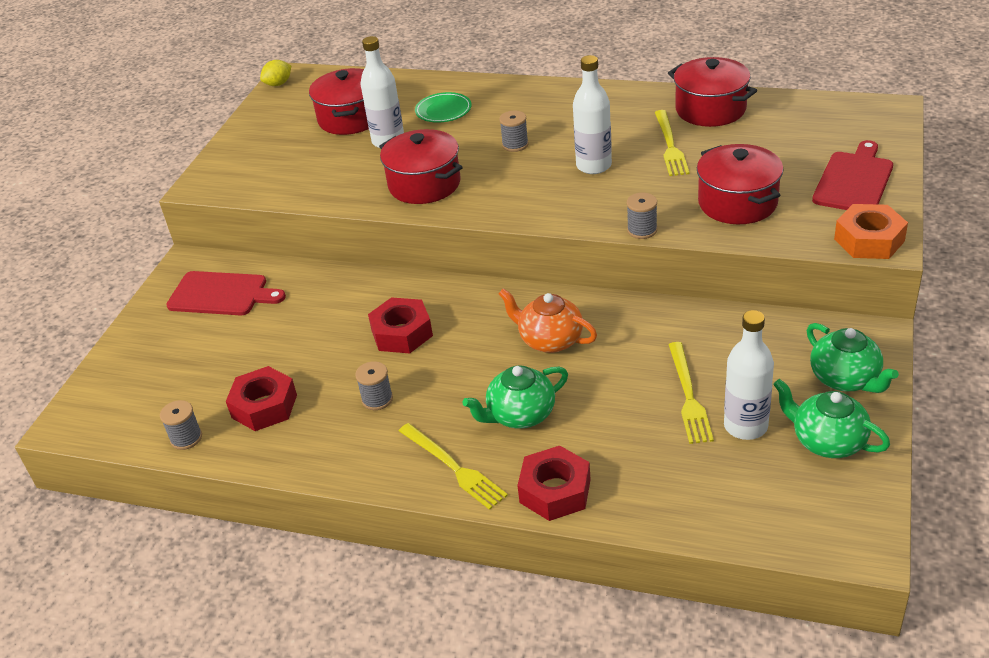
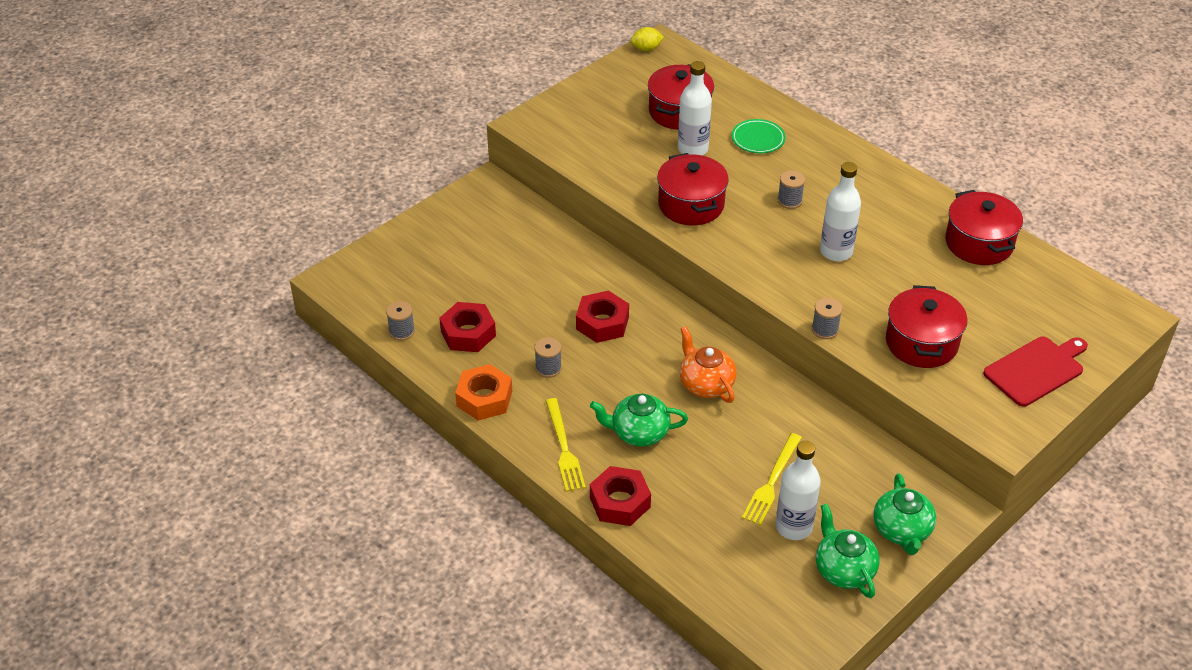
camera: 25 degrees right, 5 degrees up
(221, 294) = (495, 224): red cutting board -> none
(670, 145) = (914, 262): yellow fork -> none
(869, 240) = (996, 428): orange nut -> orange nut (484, 398)

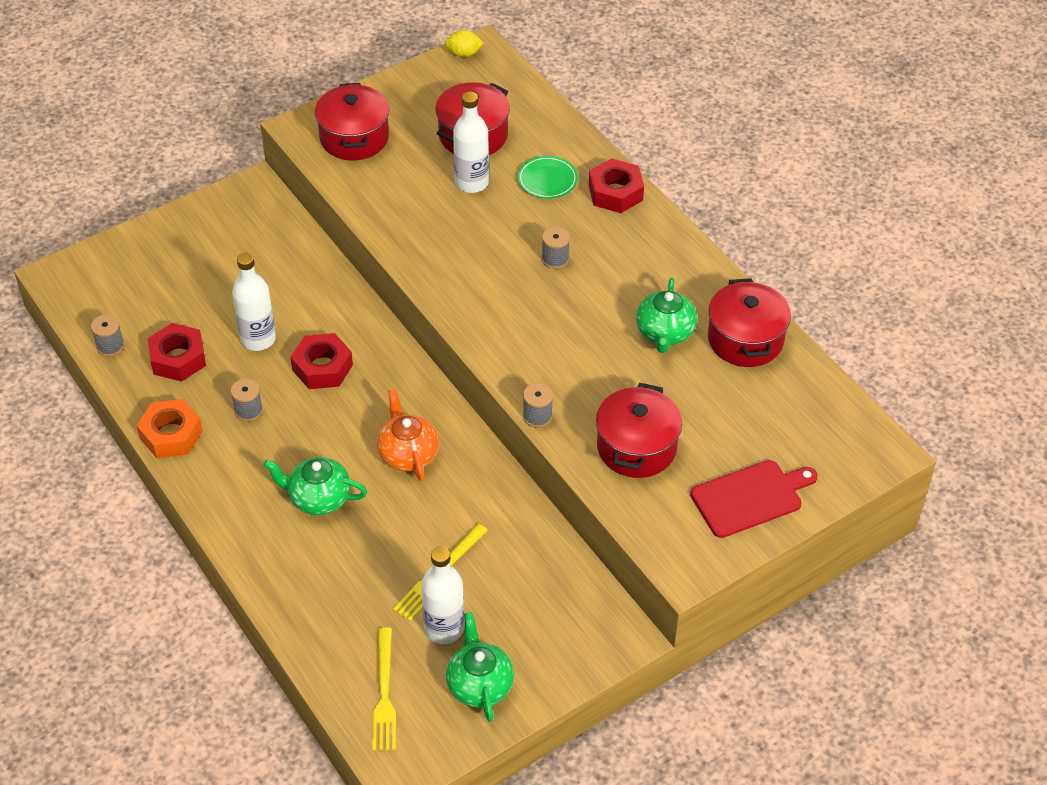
camera: 10 degrees right, 5 degrees up
(564, 448) = (235, 503): yellow fork -> yellow fork (384, 694)
(620, 502) = (272, 572): red nut -> red nut (615, 192)
(691, 205) = (446, 249): red pot -> red pot (354, 138)
(836, 252) = (583, 327): white bottle -> white bottle (258, 339)
(902, 531) = (557, 651): green teapot -> green teapot (665, 333)

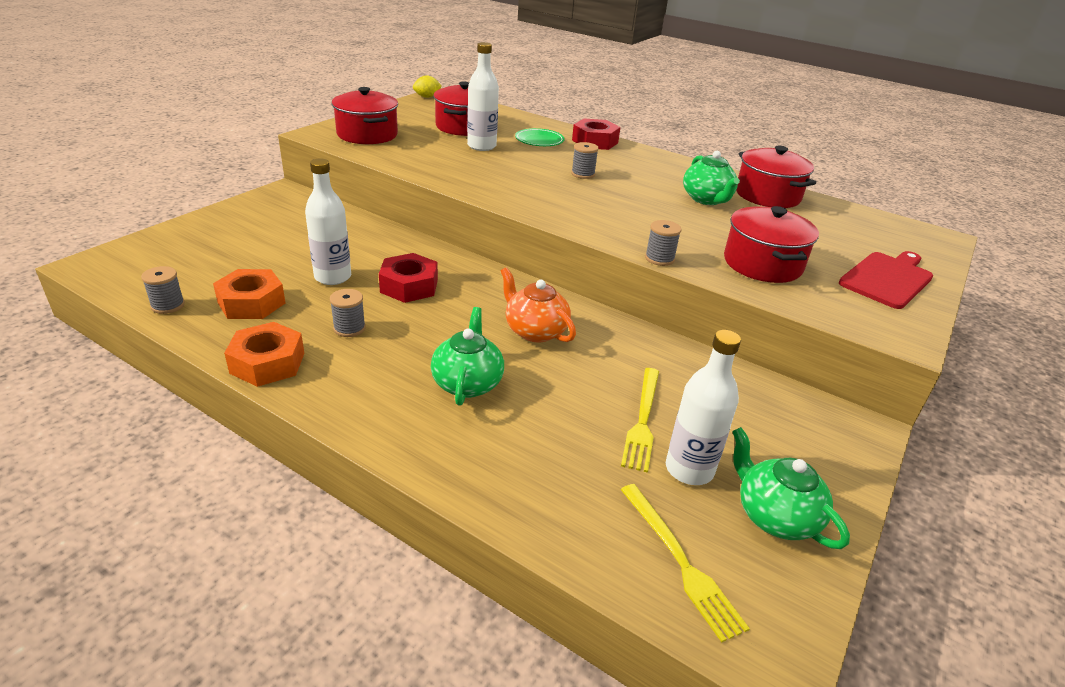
camera: 25 degrees left, 15 degrees down
(178, 358) = (251, 303): red nut -> orange nut
(318, 498) = (467, 383): green teapot -> green teapot turned 105 degrees clockwise

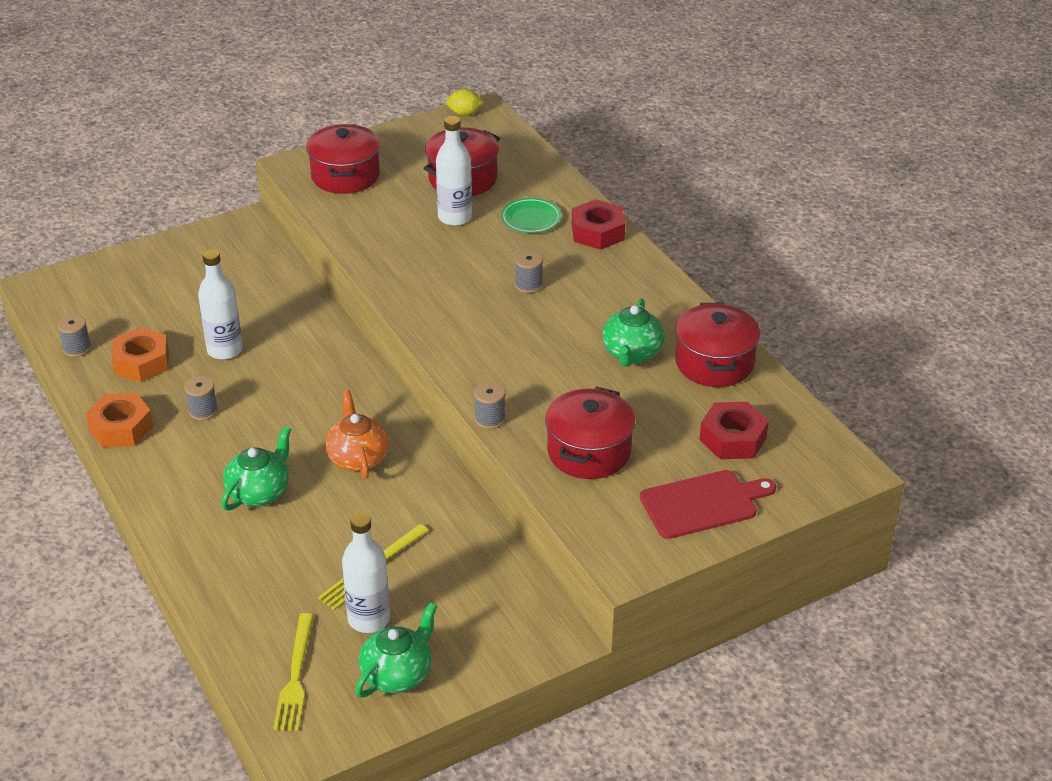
camera: 30 degrees right, 5 degrees up
(409, 286) = (284, 377): red nut -> red nut (732, 438)
(775, 516) = (397, 674): green teapot -> green teapot turned 45 degrees clockwise

